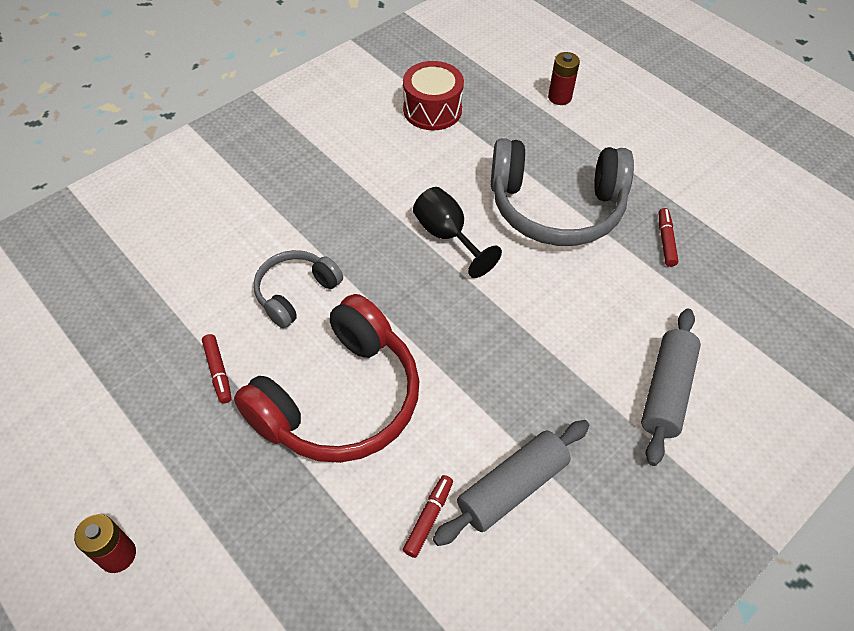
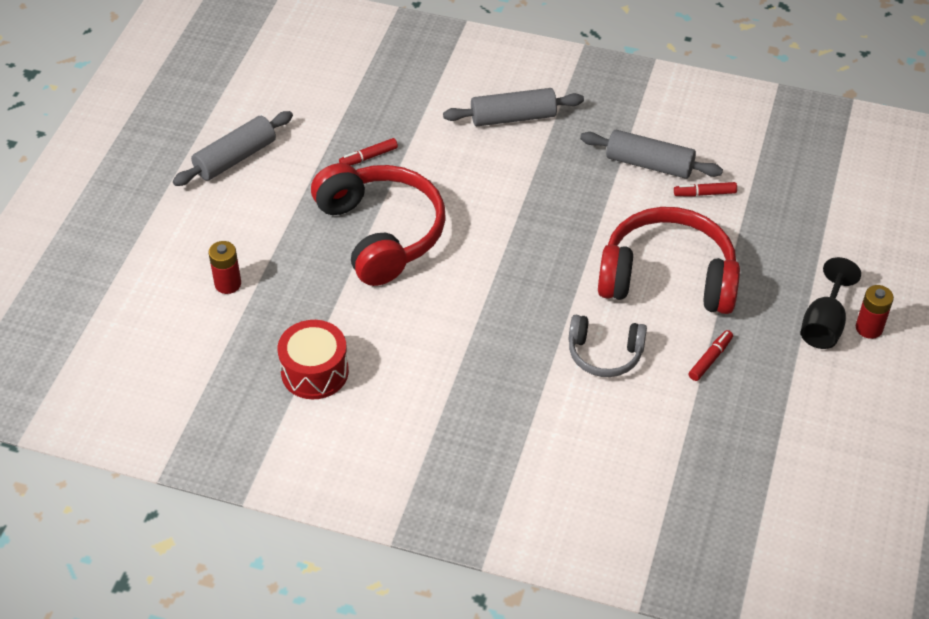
camera: 120 degrees left, 5 degrees down
(447, 236) = (468, 287): black goblet -> black goblet (824, 324)
(556, 207) = (381, 233): grey headphones -> red headphones
(713, 152) = (235, 158): none -> grey rolling pin

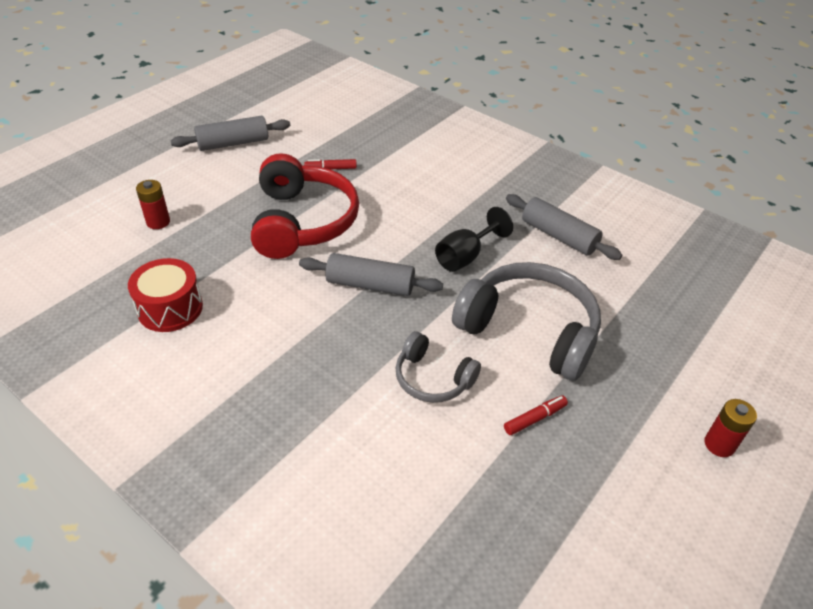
camera: 20 degrees right, 5 degrees down
(513, 117) = (461, 173): grey rolling pin -> grey rolling pin (370, 285)
(668, 277) = (529, 330): red headphones -> grey headphones
(704, 193) = (598, 272): red marker -> none
(824, 324) = (670, 424): black goblet -> black goblet (465, 256)

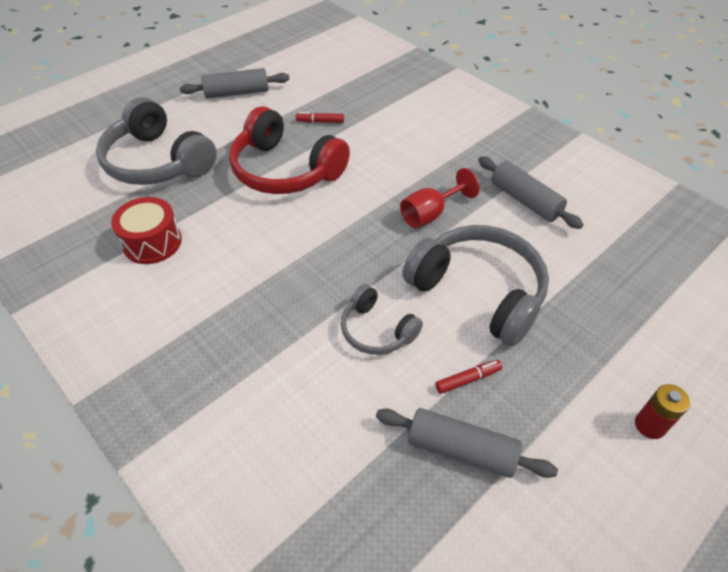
camera: 10 degrees right, 5 degrees up
(158, 222) = (157, 162): red battery -> grey headphones
(303, 222) = (285, 170): red headphones -> red headphones turned 120 degrees clockwise
(370, 285) = (335, 234): grey rolling pin -> grey rolling pin (461, 449)
(465, 256) = (430, 214): black goblet -> red goblet

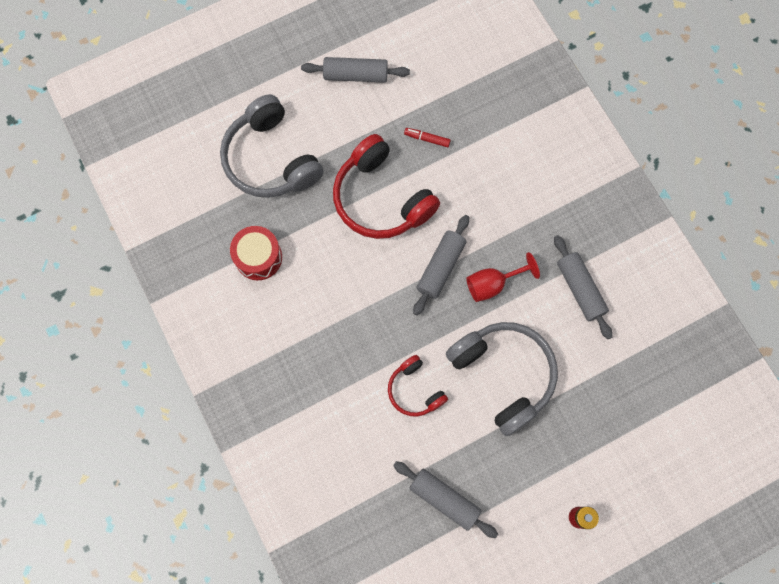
camera: 15 degrees right, 25 degrees up
(367, 211) = (440, 267): none -> grey rolling pin
(376, 330) = (414, 390): grey headphones -> red headphones
(468, 379) = (467, 449): red marker -> none

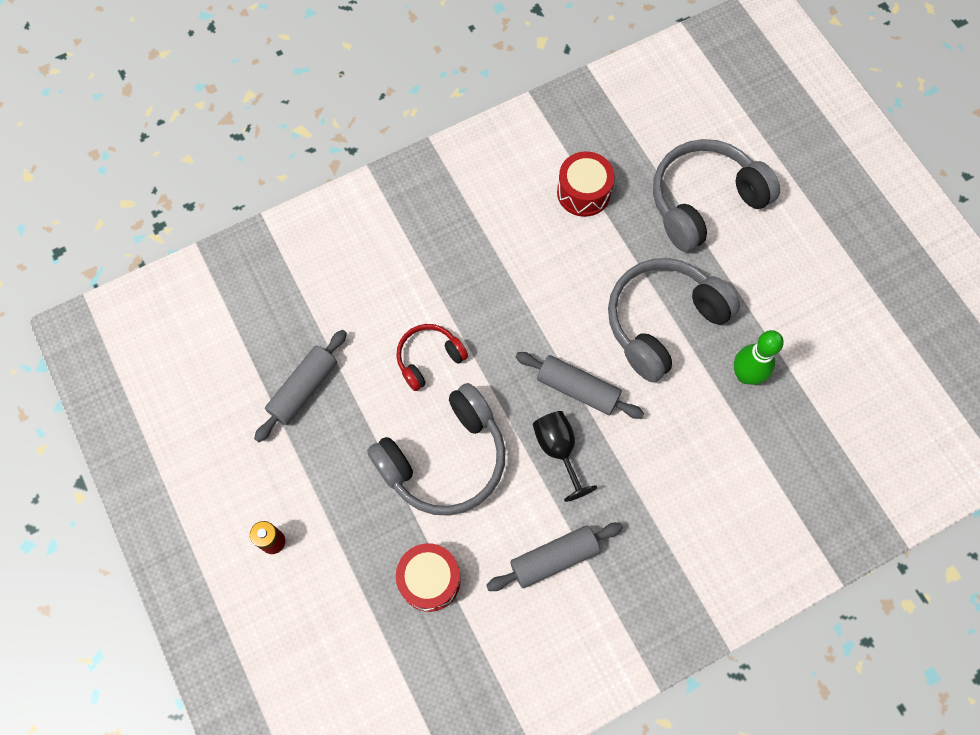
camera: 90 degrees right, 5 degrees down
(355, 75) = (824, 292): grey rolling pin -> none
(381, 198) = (662, 321): red headphones -> grey headphones
(427, 139) = (745, 375): red marker -> green bowling pin
(492, 284) = (558, 450): red goblet -> black goblet
(602, 385) = (429, 580): none -> red drum

